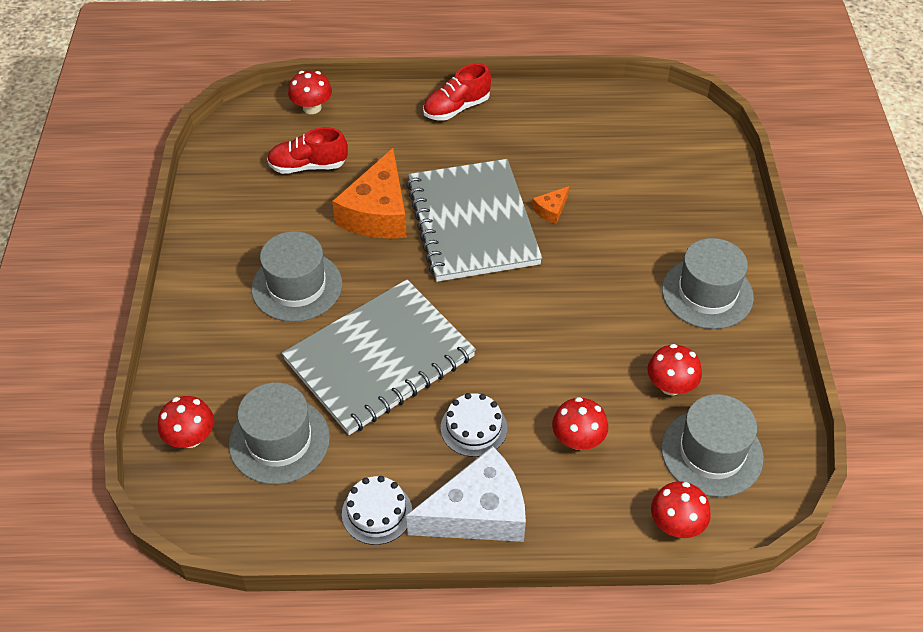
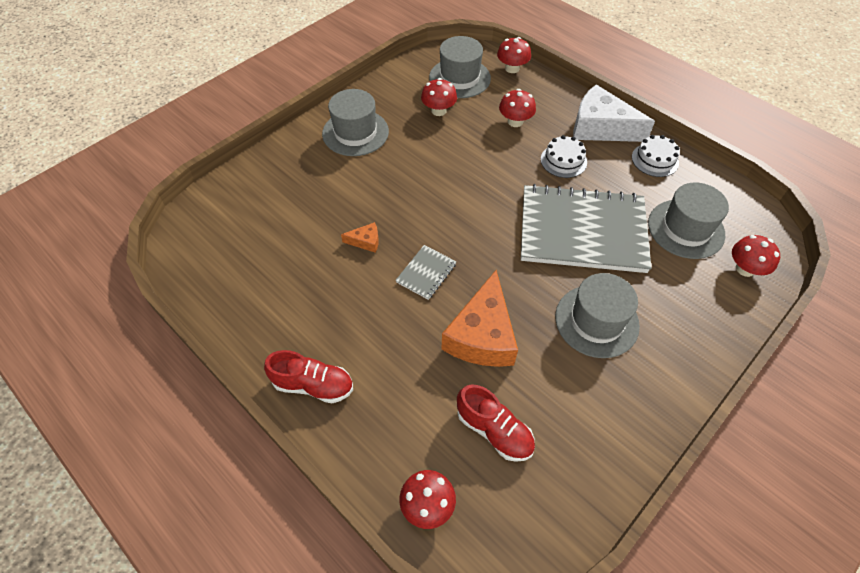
camera: 135 degrees left, 5 degrees up
(377, 212) = (482, 335): orange cheese -> orange cheese turned 135 degrees clockwise
(472, 223) = (426, 273): grey notebook -> grey notebook, size x0.41

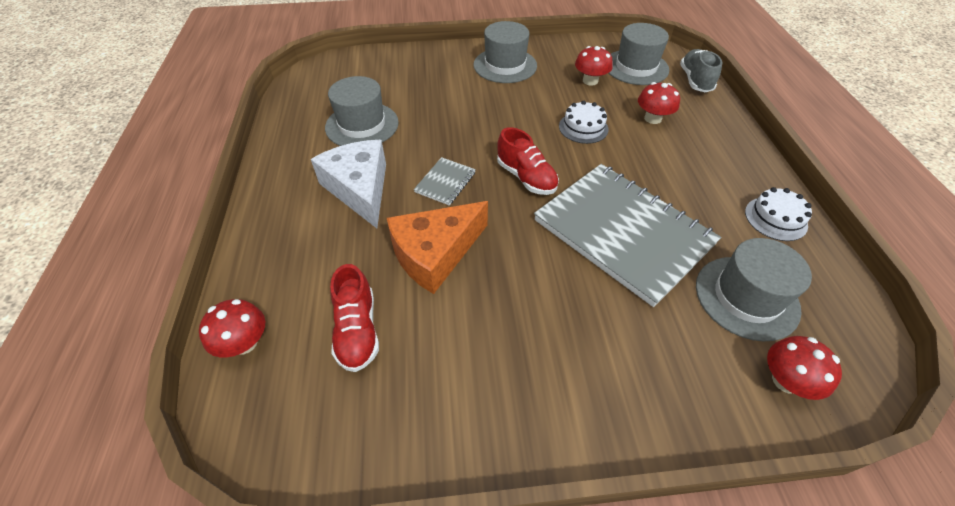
camera: 40 degrees right, 5 degrees down
(313, 385) = (279, 203): red shoe -> red shoe (526, 177)
(365, 241) = (427, 136): orange cheese -> none
(426, 273) = (445, 182): grey notebook -> grey notebook turned 45 degrees counterclockwise
(512, 68) = (695, 80): red mushroom -> grey shoe
(563, 160) = (668, 169): white cake -> white cake (583, 127)
(596, 321) = (551, 312): grey hat -> grey hat (362, 125)
(600, 127) = (740, 163): white cheese -> white cheese (360, 189)

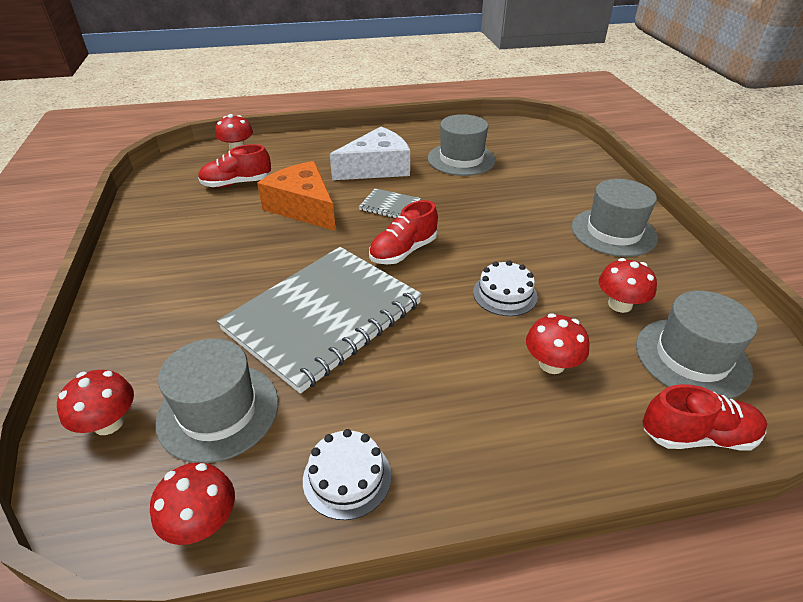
camera: 85 degrees right, 10 degrees down
(695, 80) = (697, 436): grey shoe -> red shoe
(840, 293) = (202, 522): none -> red mushroom

